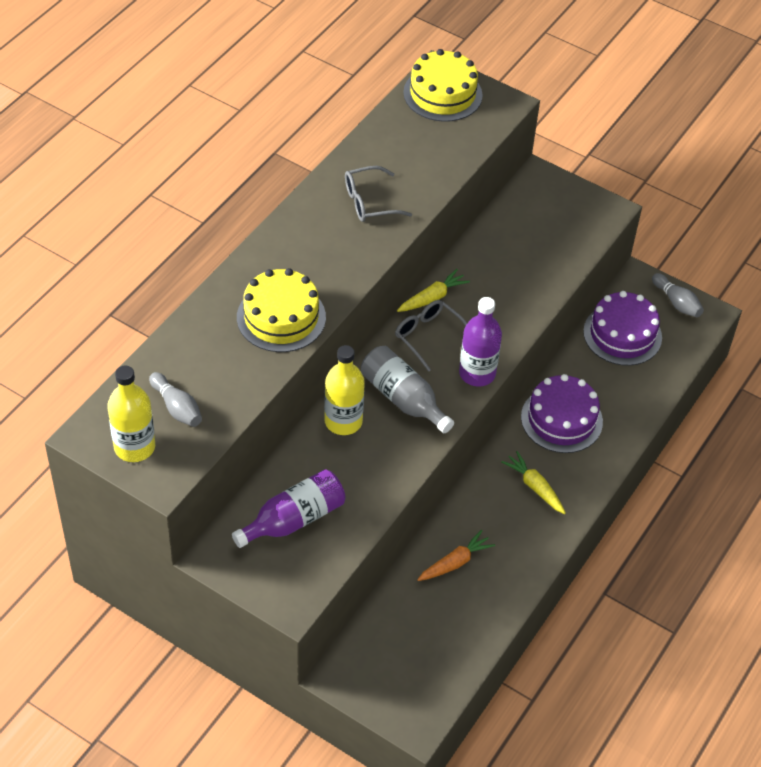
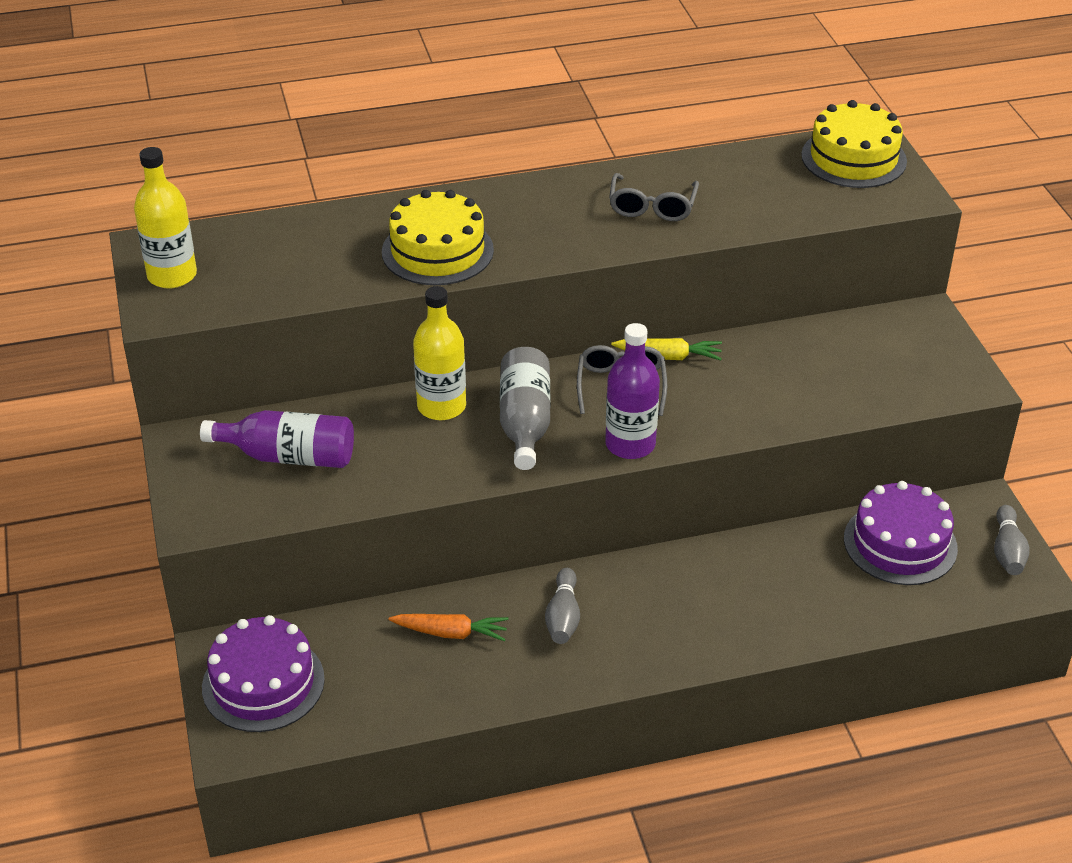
camera: 45 degrees right, 10 degrees down
(177, 407) = (248, 267): grey bowling pin -> grey bowling pin (563, 617)
(369, 202) = (652, 207): grey glasses -> grey glasses turned 105 degrees counterclockwise
(535, 487) = (620, 621): yellow carrot -> none
(561, 419) = (728, 579): purple cake -> purple cake (263, 683)

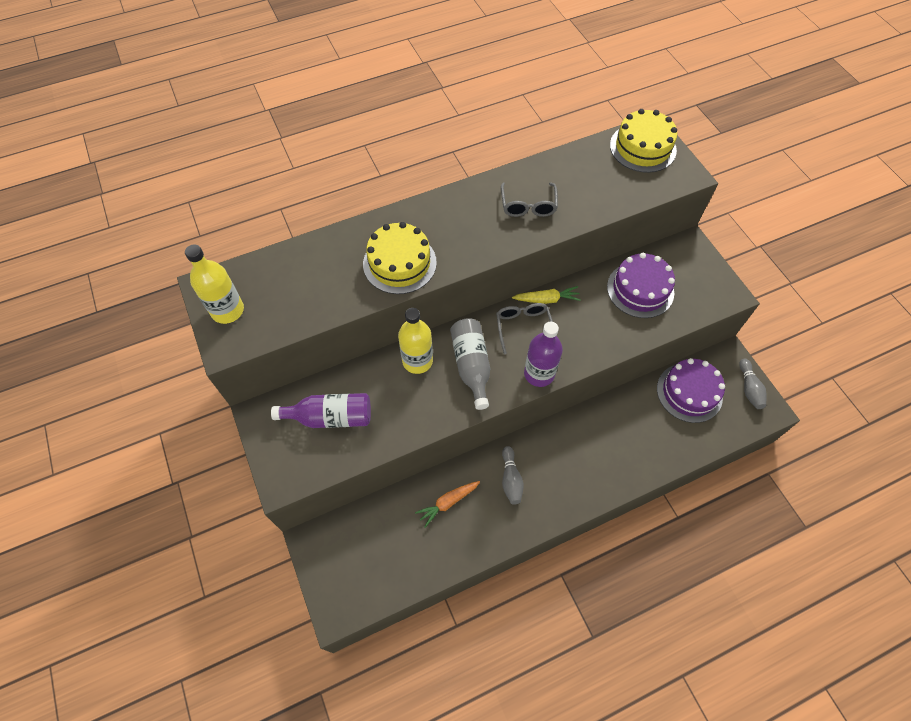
camera: 10 degrees left, 20 degrees up
(263, 683) = (344, 560): purple cake -> purple cake (640, 289)
(451, 633) = (448, 502): orange carrot -> orange carrot turned 150 degrees clockwise

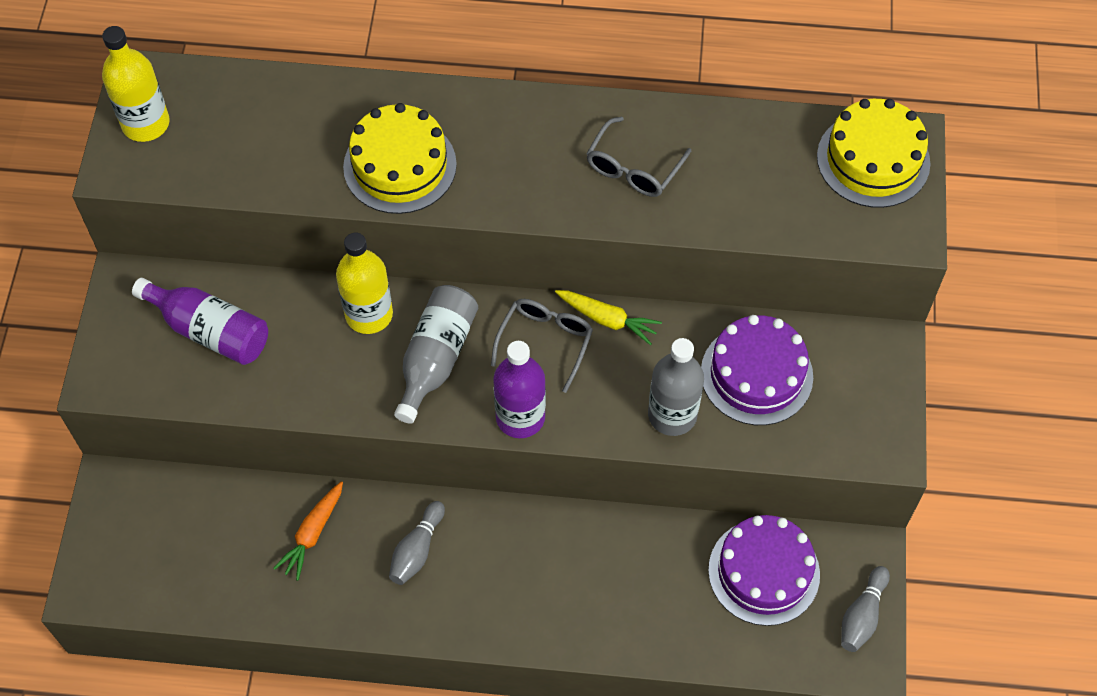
camera: 30 degrees right, 0 degrees up
(448, 502) = (312, 533): orange carrot -> orange carrot turned 60 degrees counterclockwise
(615, 331) = (672, 415): none -> grey bottle

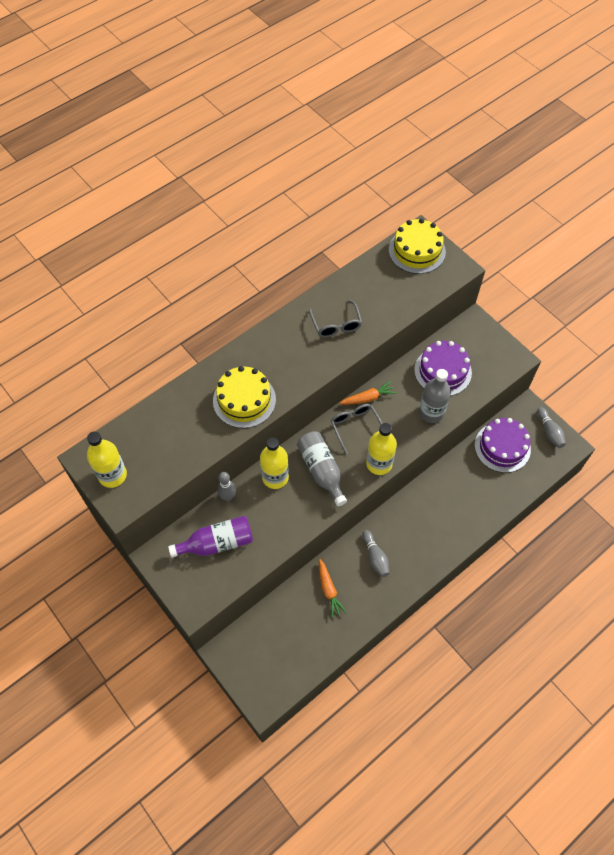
camera: 45 degrees left, 0 degrees up
(285, 286) = (228, 497): none -> grey bowling pin
(520, 417) = (379, 463): purple bottle -> yellow bottle
(607, 319) = (368, 398): yellow carrot -> orange carrot

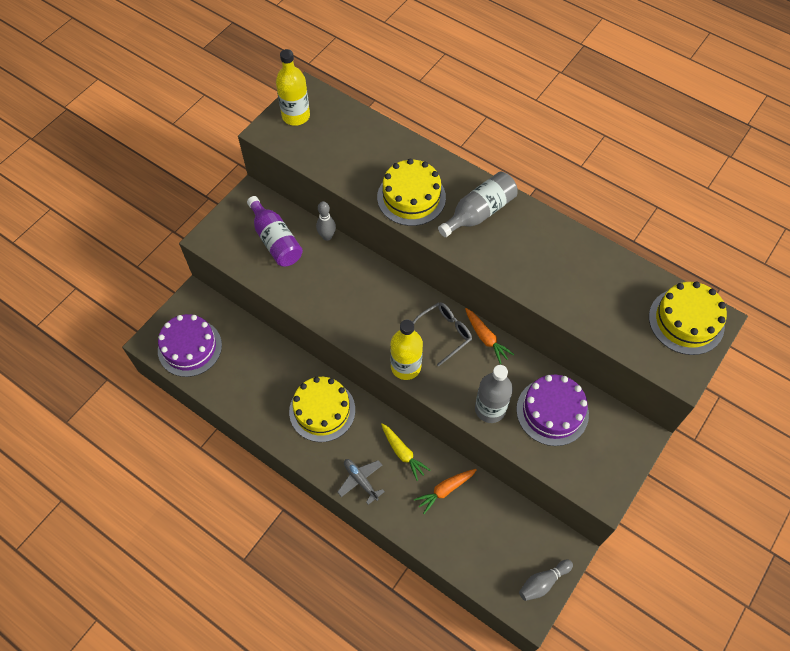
camera: 75 degrees right, 0 degrees up
(275, 477) = (360, 272): yellow bottle -> none
(321, 470) = (381, 312): grey bottle -> grey bottle (479, 212)
(329, 590) = (275, 373): orange carrot -> orange carrot (445, 490)
(336, 324) = (539, 258): grey glasses -> none
(375, 557) = (322, 410): grey bowling pin -> yellow cake
(428, 502) = (403, 453): none -> yellow carrot
(446, 540) = (360, 480): none -> grey plane
(502, 447) = (501, 525): purple cake -> purple cake (190, 347)

